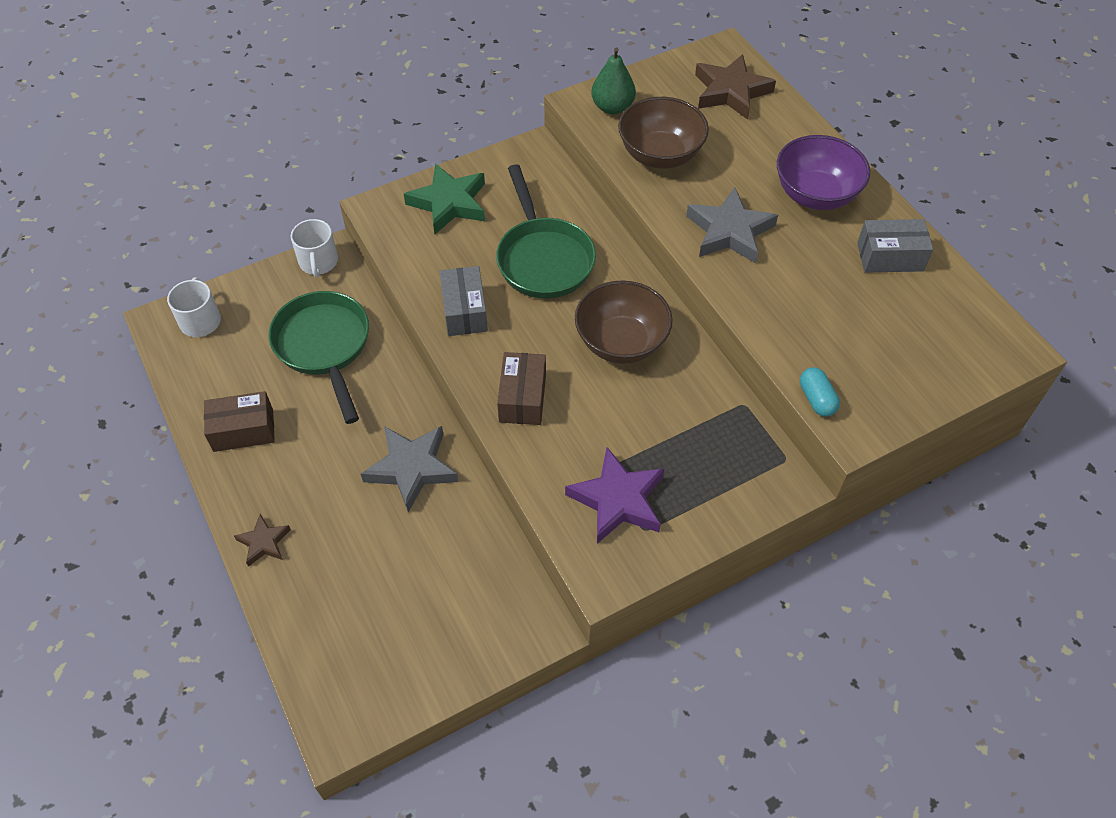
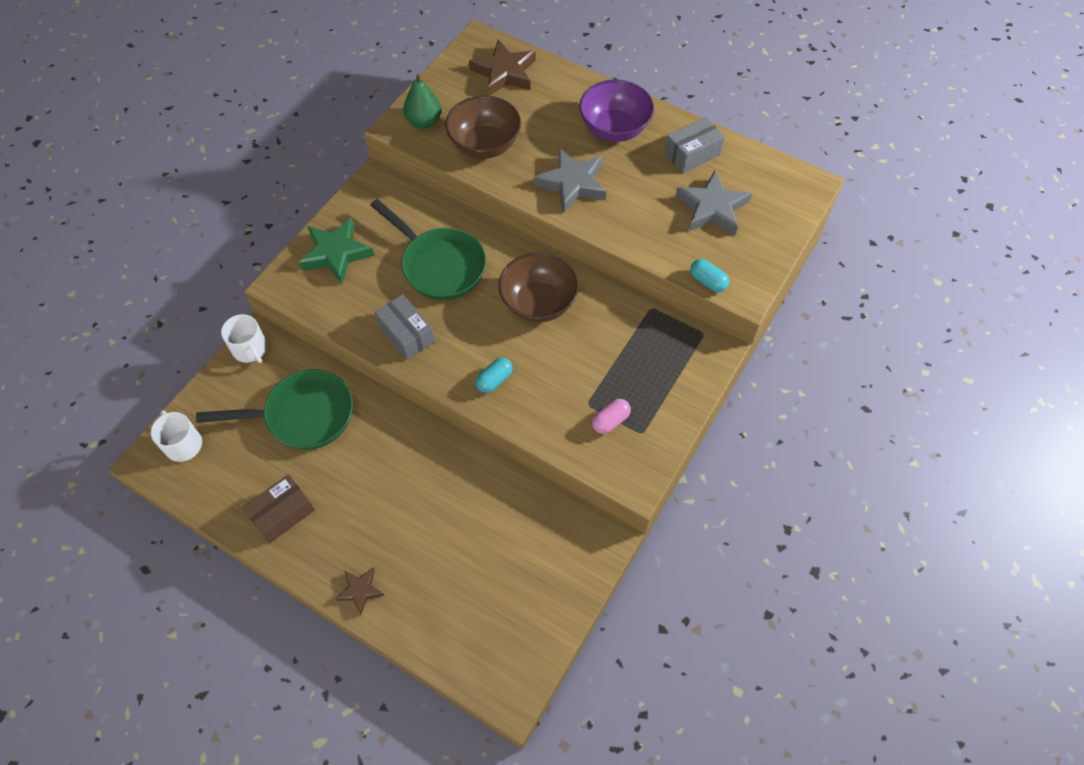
camera: 30 degrees left, 5 degrees up
(324, 347) = (303, 415): green pan -> green pan turned 135 degrees clockwise
(411, 468) = (436, 475): grey star -> grey star (712, 208)
(522, 398) = (494, 380): brown box -> turquoise capsule
(618, 500) = (610, 421): purple star -> pink capsule

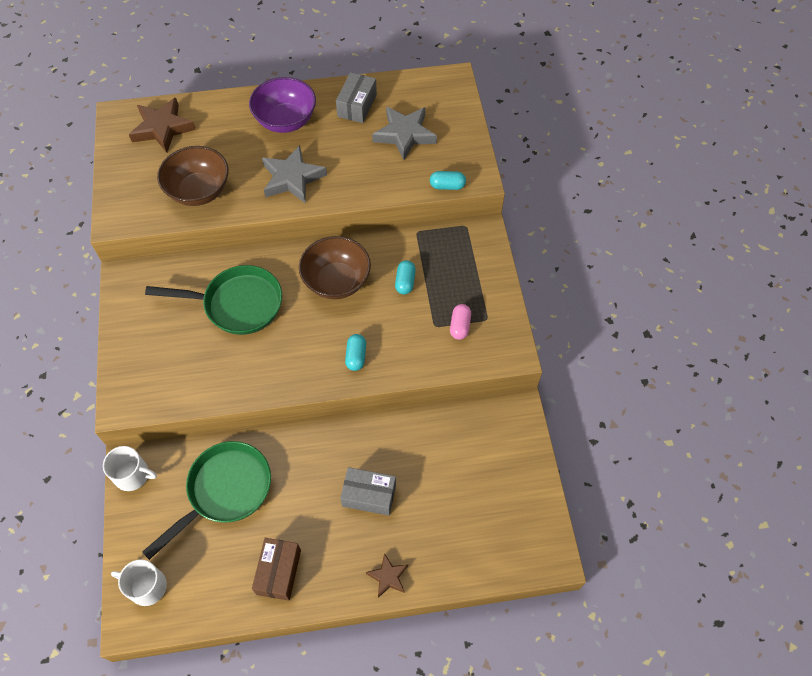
camera: 40 degrees left, 0 degrees up
(336, 253) = (146, 351): green star -> none
(406, 334) = (260, 371): grey box -> grey box (369, 495)
(424, 121) = (133, 203): green pear -> none
(598, 346) = (405, 282): none -> turquoise capsule

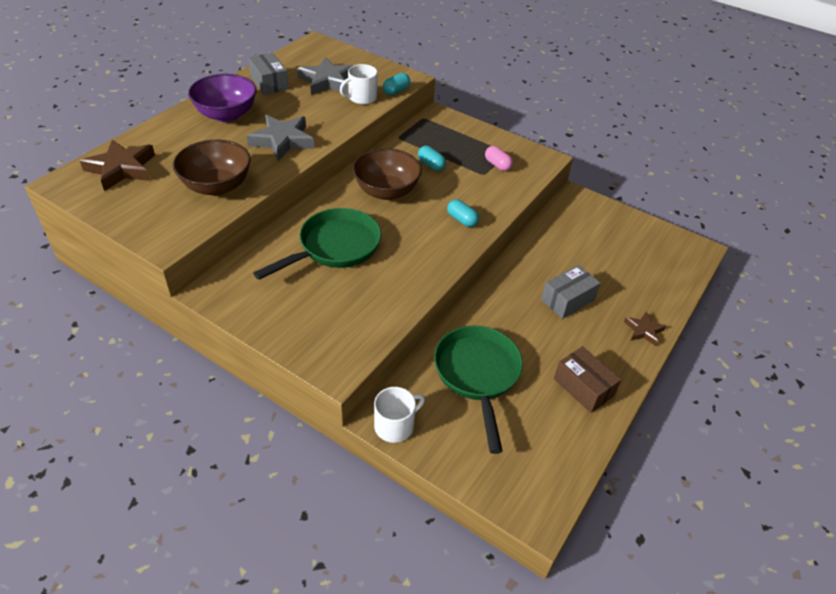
camera: 50 degrees left, 15 degrees down
(147, 586) = (515, 482): white mug -> white mug (362, 98)

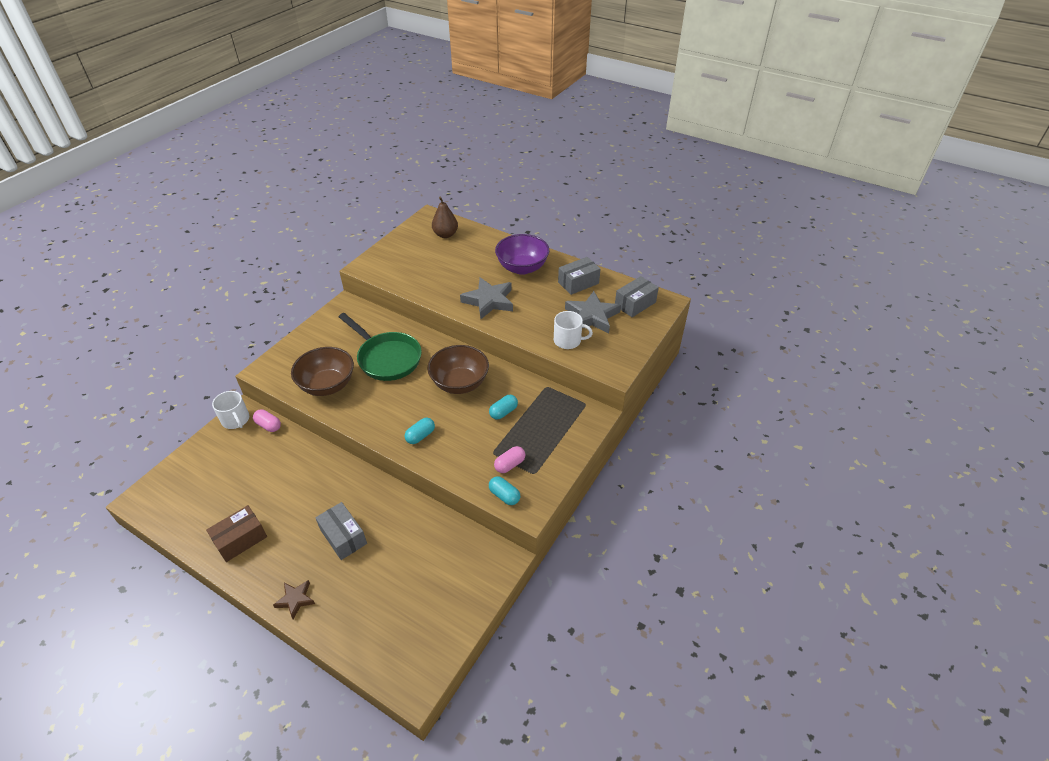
camera: 90 degrees right, 0 degrees up
(122, 169) = (445, 234): brown star -> brown pear
(217, 186) = (426, 277): brown bowl -> brown bowl (327, 385)
(315, 57) = (635, 304): none -> grey box
(362, 98) = (568, 340): white mug -> white mug turned 135 degrees clockwise
(396, 91) = (587, 363): turquoise capsule -> turquoise capsule (504, 495)
(409, 385) = (268, 425): none -> pink capsule
(477, 375) = (269, 466): green pan -> none

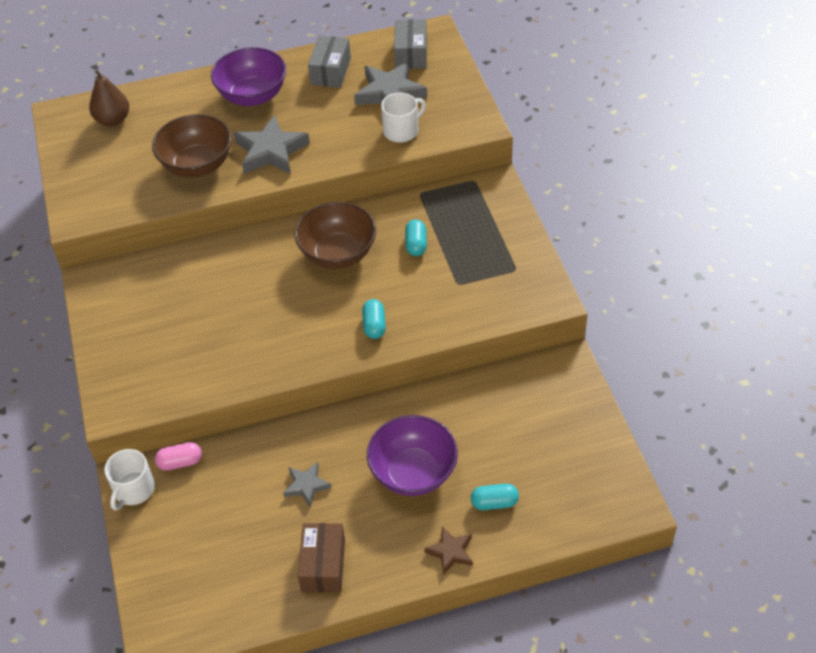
camera: 45 degrees left, 5 degrees up
(236, 420) = (133, 489): white mug -> white mug turned 105 degrees clockwise
(294, 491) = (306, 485): none -> grey star
(327, 385) = (208, 363): brown bowl -> brown bowl (197, 165)
(343, 536) = (413, 472): grey box -> purple bowl
(387, 358) = (228, 291): green pan -> none
(504, 495) = (518, 306): turquoise capsule -> turquoise capsule (494, 503)
(510, 465) = (486, 280): pink capsule -> none

